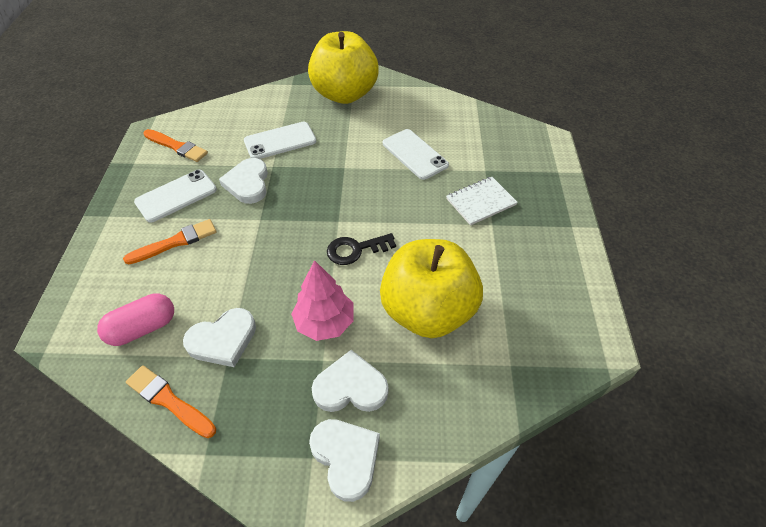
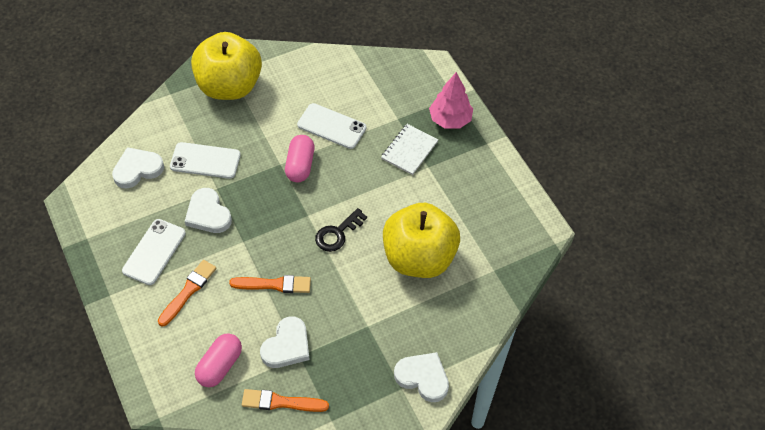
camera: 30 degrees left, 5 degrees up
(177, 146) = (113, 205): orange brush -> orange brush (274, 284)
(280, 141) = (205, 161): white phone -> white phone turned 60 degrees clockwise
(325, 322) = (351, 299): pink tree -> pink tree (450, 119)
(350, 387) = (398, 334): white heart -> white heart (137, 169)
(362, 175) = (300, 165): none -> pink capsule

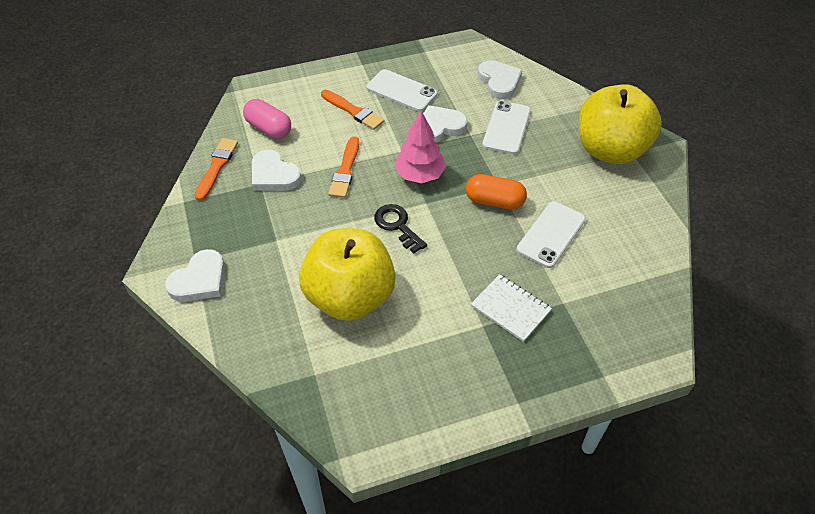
camera: 100 degrees right, 5 degrees down
(300, 165) = (494, 201): pink capsule -> orange capsule
(450, 119) = (561, 363): pink tree -> pink tree (420, 175)

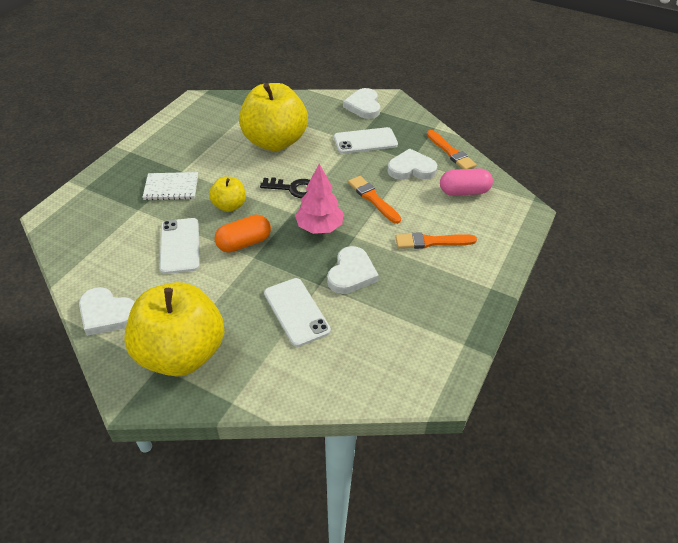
camera: 135 degrees right, 5 degrees down
(401, 91) = (423, 285): white phone -> white phone (365, 141)
(473, 247) = (229, 206): none -> yellow apple
(499, 81) = (355, 359): white heart -> white heart (107, 314)

